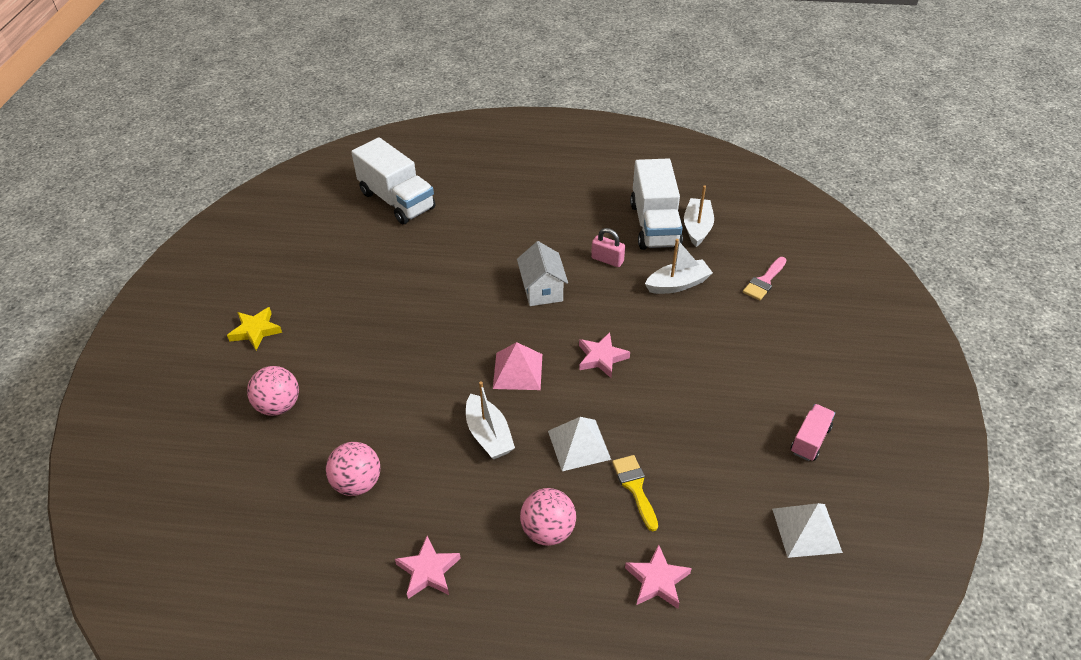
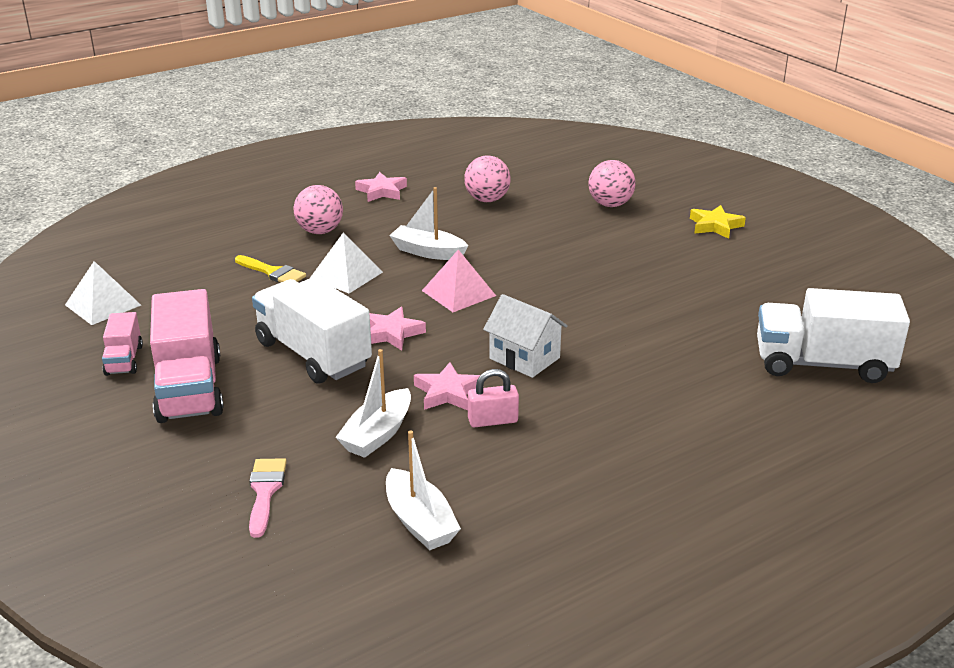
camera: 140 degrees right, 15 degrees down
(654, 225) = (483, 494): white truck -> white truck (313, 354)
(657, 580) = (214, 241): pink star -> pink star (448, 392)
(772, 382) = (189, 388): none -> pink truck

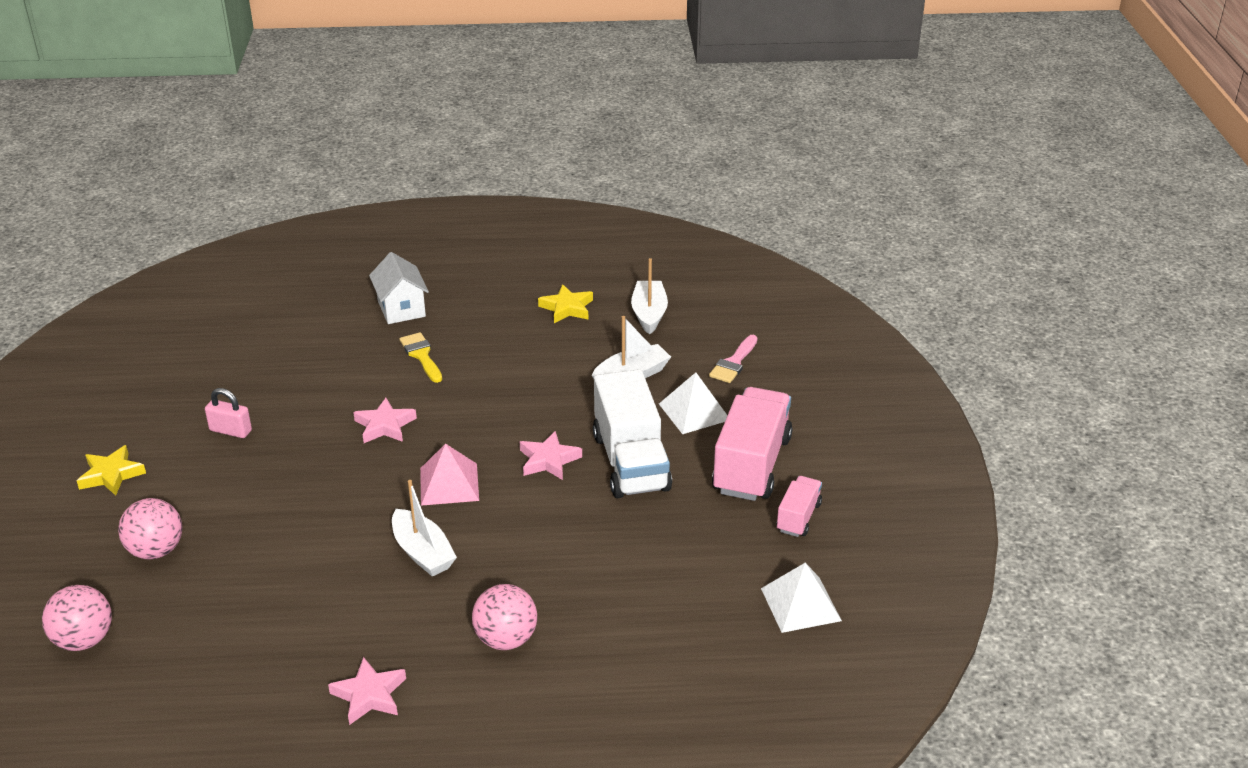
camera: 150 degrees left, 5 degrees up
(273, 272) = (602, 585): yellow brush -> yellow brush (421, 355)
(346, 275) = (532, 551): white pyramid -> white pyramid (694, 411)
(448, 392) = (554, 389): pink star -> pink star (384, 425)
(487, 200) = (269, 619): pink ball -> pink ball (84, 640)
(493, 421) = (544, 357): pink padlock -> pink padlock (230, 430)
(524, 358) = (468, 397): white house -> white house (401, 308)
(530, 491) = (567, 308): none -> yellow star
(822, 364) = (270, 316): white truck -> none

